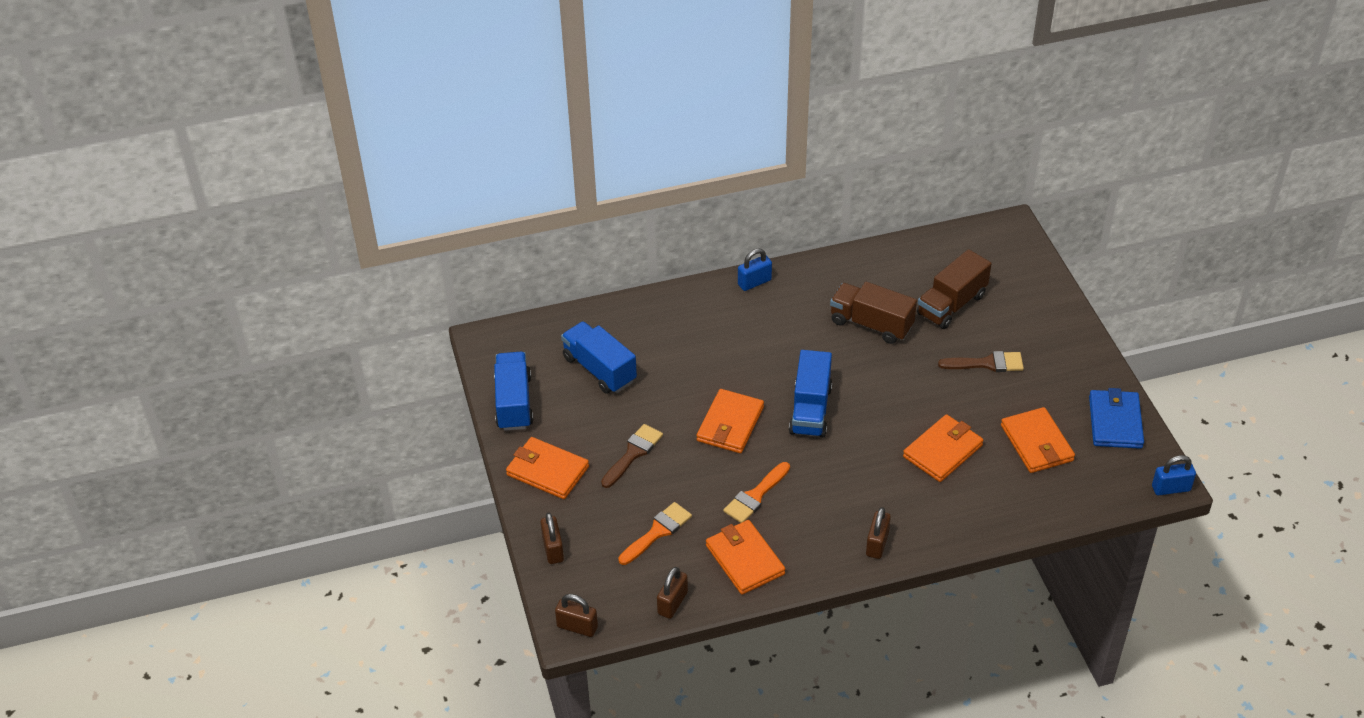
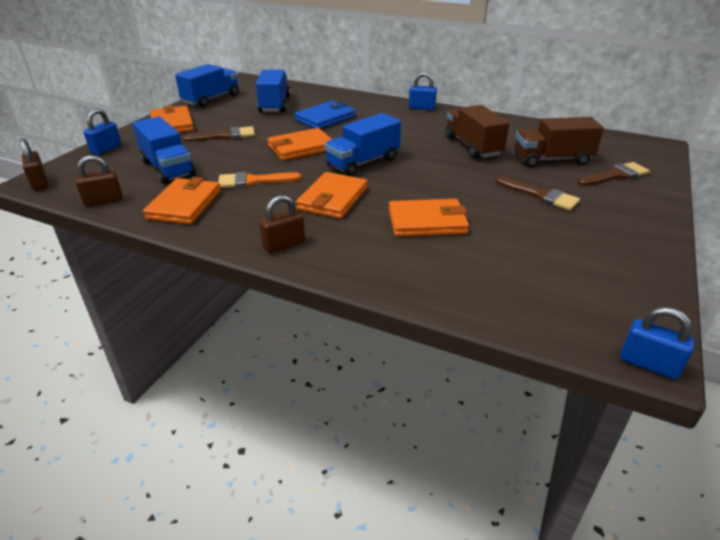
camera: 40 degrees right, 10 degrees down
(553, 549) = (106, 149): brown padlock -> blue padlock
(657, 532) = (168, 168): orange brush -> blue truck
(1015, 298) = (616, 175): none -> brown brush
(1037, 443) = (523, 256): orange wallet -> orange wallet (333, 199)
(1115, 422) = (632, 280): blue wallet -> blue wallet (325, 118)

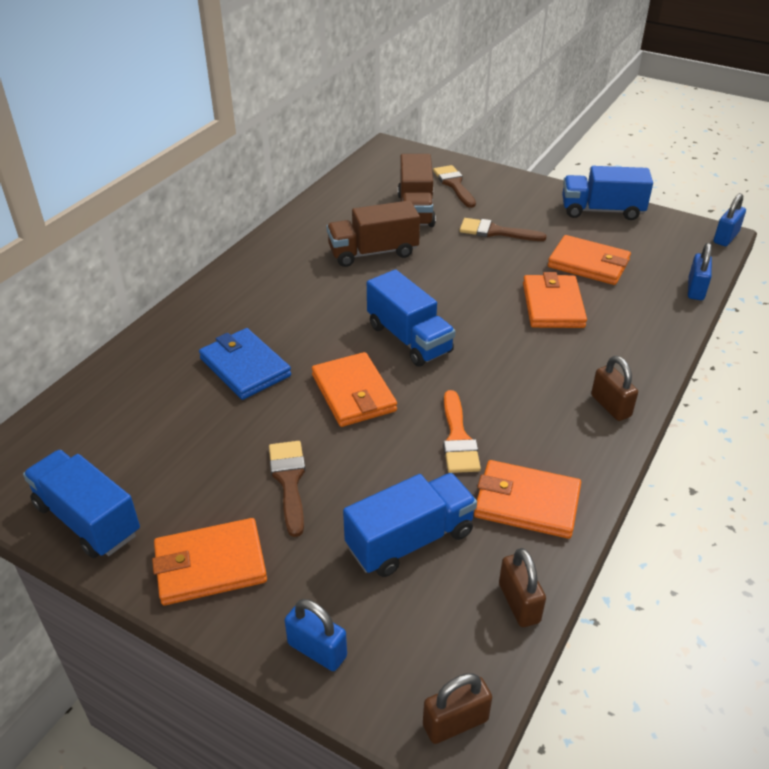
camera: 85 degrees left, 5 degrees up
(274, 104) = (158, 426): blue truck -> blue truck (602, 211)
(333, 199) = (506, 367): orange wallet -> orange wallet (588, 264)
(421, 108) = (233, 274): blue padlock -> blue padlock (695, 289)
(540, 195) = (495, 232): brown brush -> brown brush turned 120 degrees counterclockwise

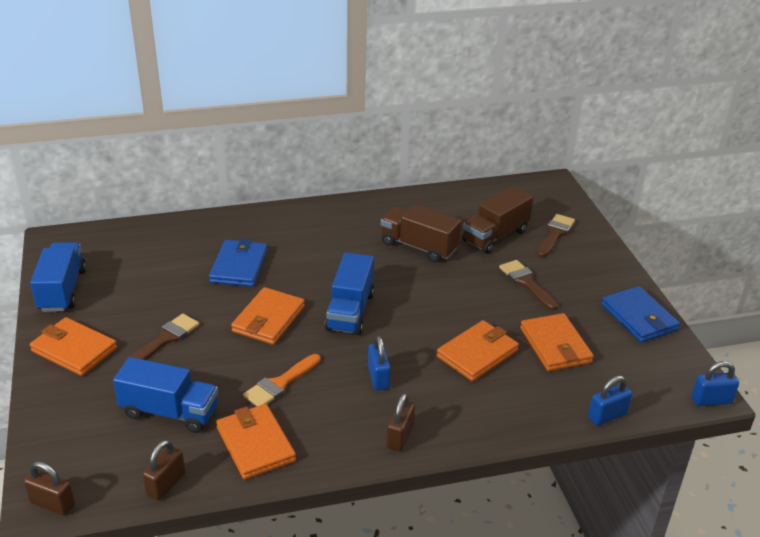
camera: 45 degrees right, 5 degrees down
(317, 650) = (54, 422): blue padlock -> blue padlock (378, 378)
(602, 211) = (639, 317): blue truck -> blue wallet

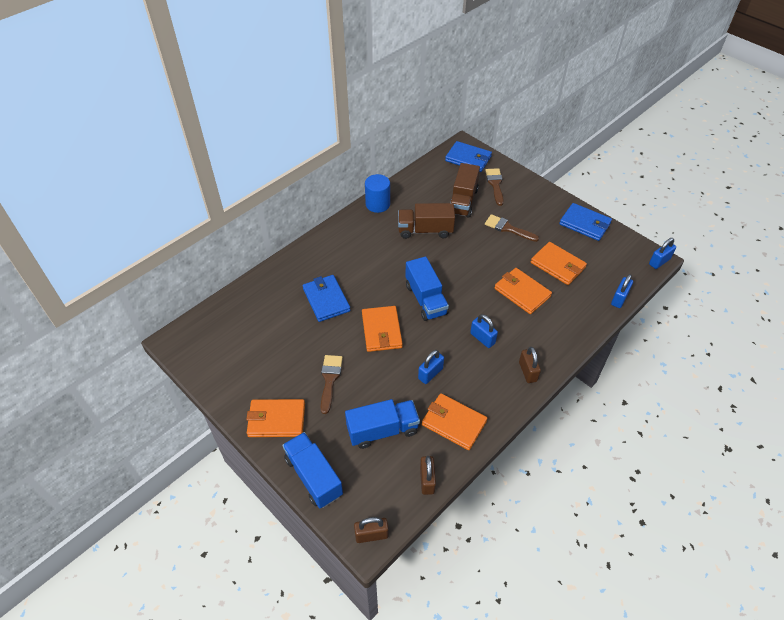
camera: 30 degrees left, 15 degrees up
(62, 290) = (222, 379): blue truck -> blue truck (313, 476)
(280, 384) = (430, 373): orange brush -> blue padlock
(388, 202) = (377, 204): none -> blue cylinder
(477, 353) = (522, 292): orange wallet -> orange wallet turned 60 degrees counterclockwise
(545, 198) = (468, 158): none -> blue wallet

